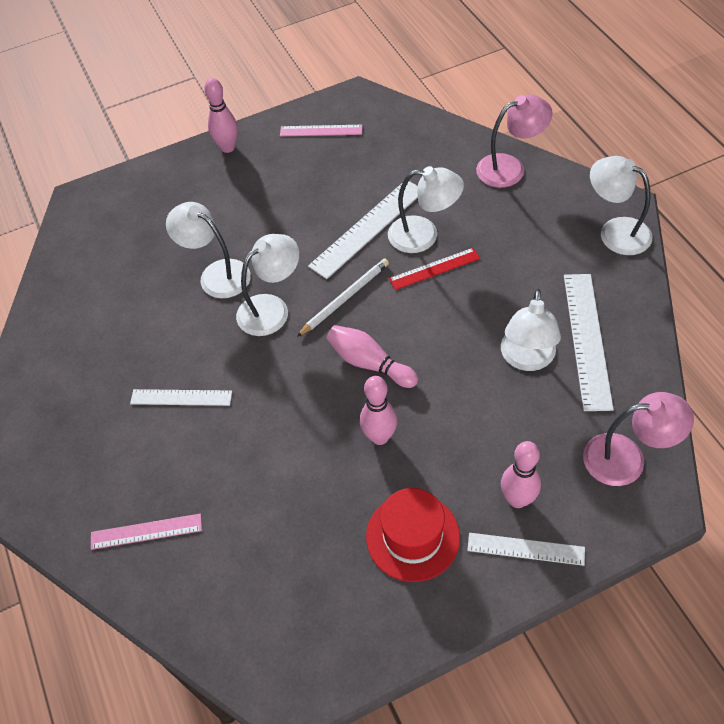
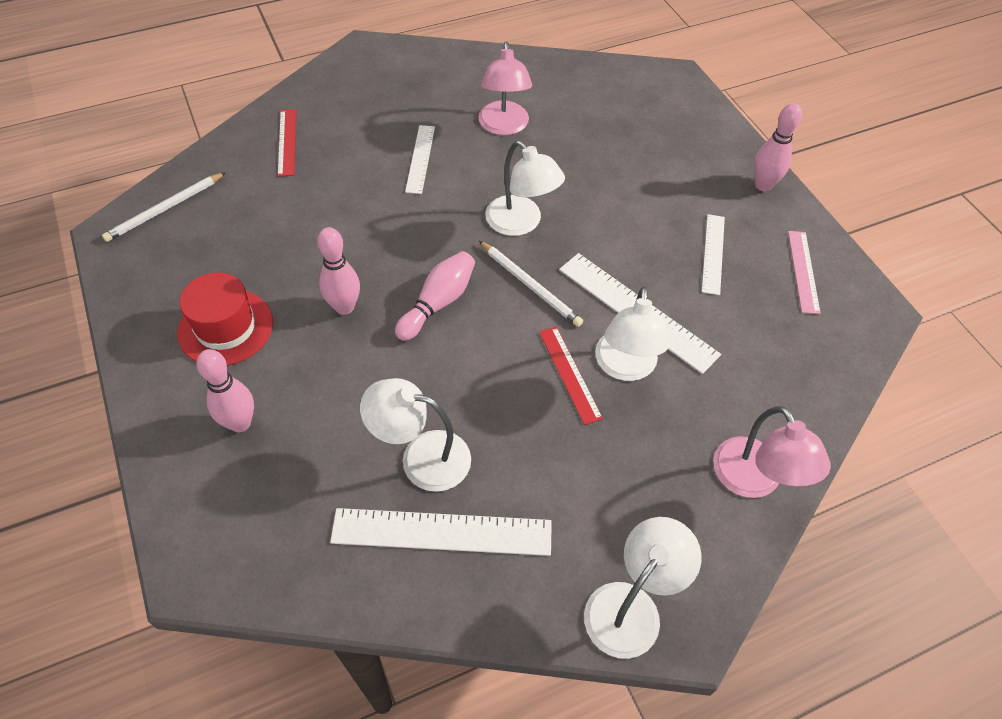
camera: 85 degrees right, 0 degrees up
(146, 531) = (287, 142): pink ruler -> red ruler
(216, 274) = (571, 180): white lamp -> none
(251, 642) = (165, 209): none -> white pencil
(525, 549) = (182, 423): white ruler -> white ruler (713, 253)
(627, 458) = (261, 546): pink lamp -> pink lamp (503, 126)

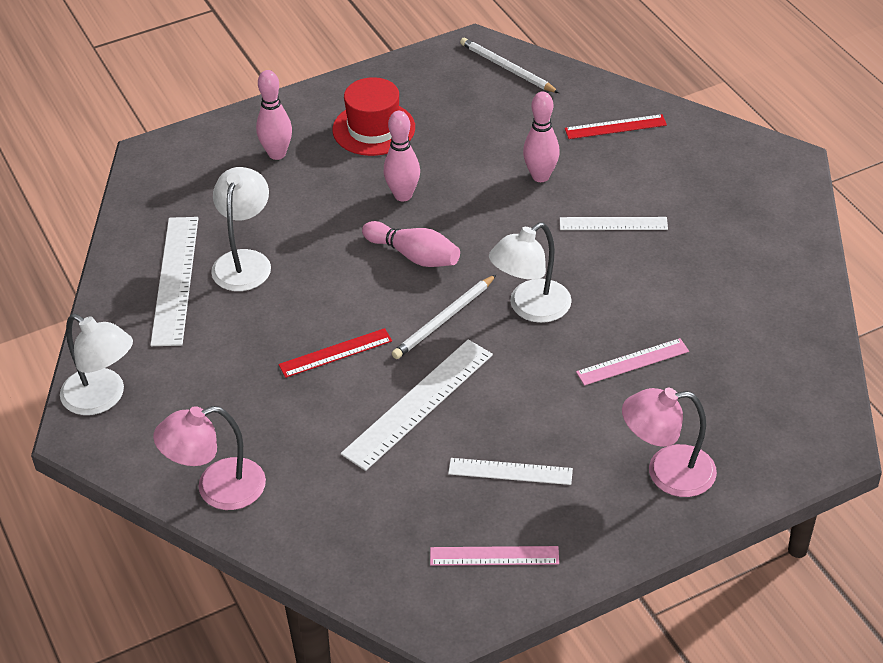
camera: 90 degrees right, 10 degrees down
(503, 126) = (683, 285): pink lamp -> pink lamp (667, 472)
(589, 166) = (632, 362): none -> pink ruler
(625, 367) = (346, 394): white lamp -> none
(763, 185) = (635, 527): pink bowling pin -> pink bowling pin (540, 176)

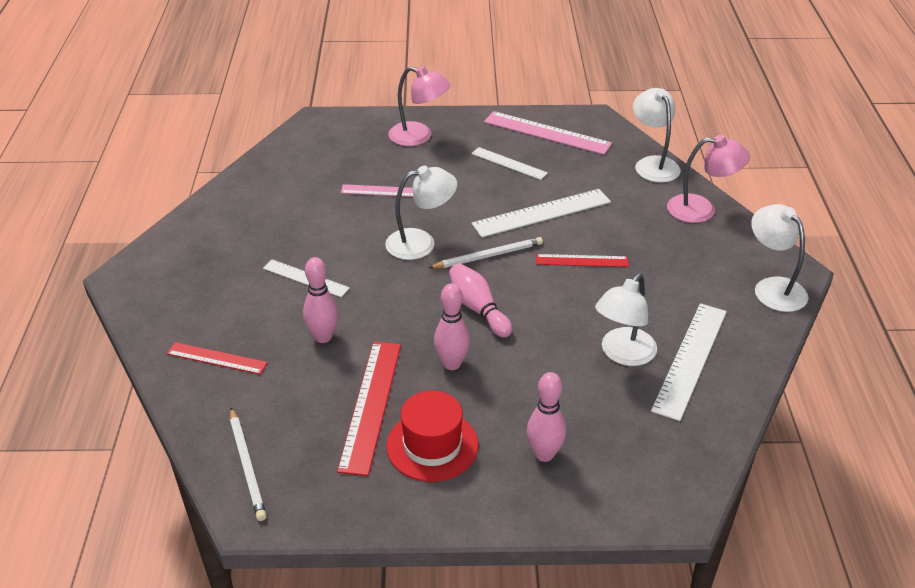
camera: 155 degrees left, 5 degrees down
(311, 551) = (653, 164): none -> white lamp
(448, 139) = (371, 405): none -> red ruler
(494, 556) = (547, 133): pink ruler -> pink ruler, size x1.65

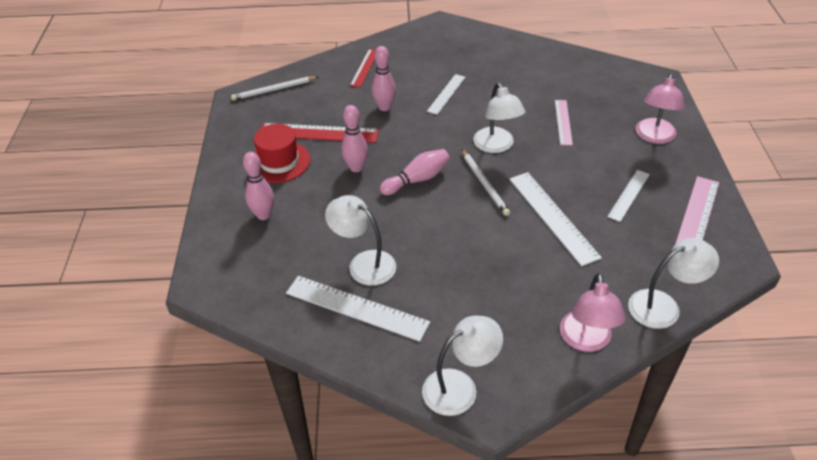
camera: 90 degrees right, 5 degrees up
(582, 261) = (485, 242): red ruler -> none

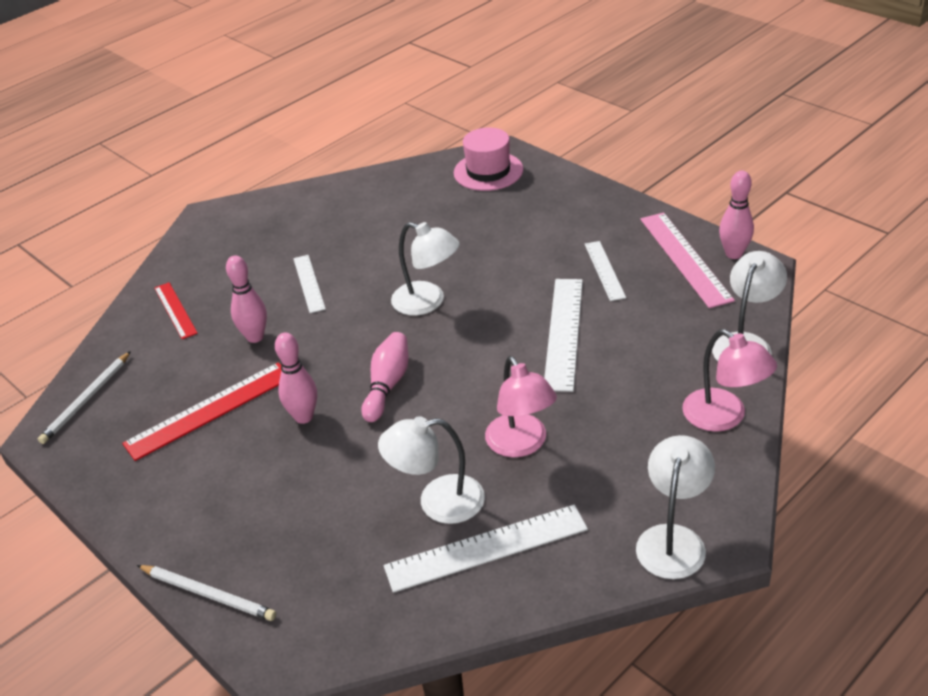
camera: 40 degrees left, 5 degrees down
(263, 215) = (258, 536): pink bowling pin -> pink bowling pin (734, 254)
(279, 162) = (201, 470): red hat -> none
(484, 184) = (462, 345): white pencil -> white pencil (208, 594)
(552, 217) = (563, 332): white ruler -> white ruler turned 75 degrees clockwise
(563, 122) = (464, 241): pink ruler -> none
(633, 86) = (488, 171): none -> pink hat
(654, 137) = (563, 206): pink lamp -> pink lamp (521, 445)

